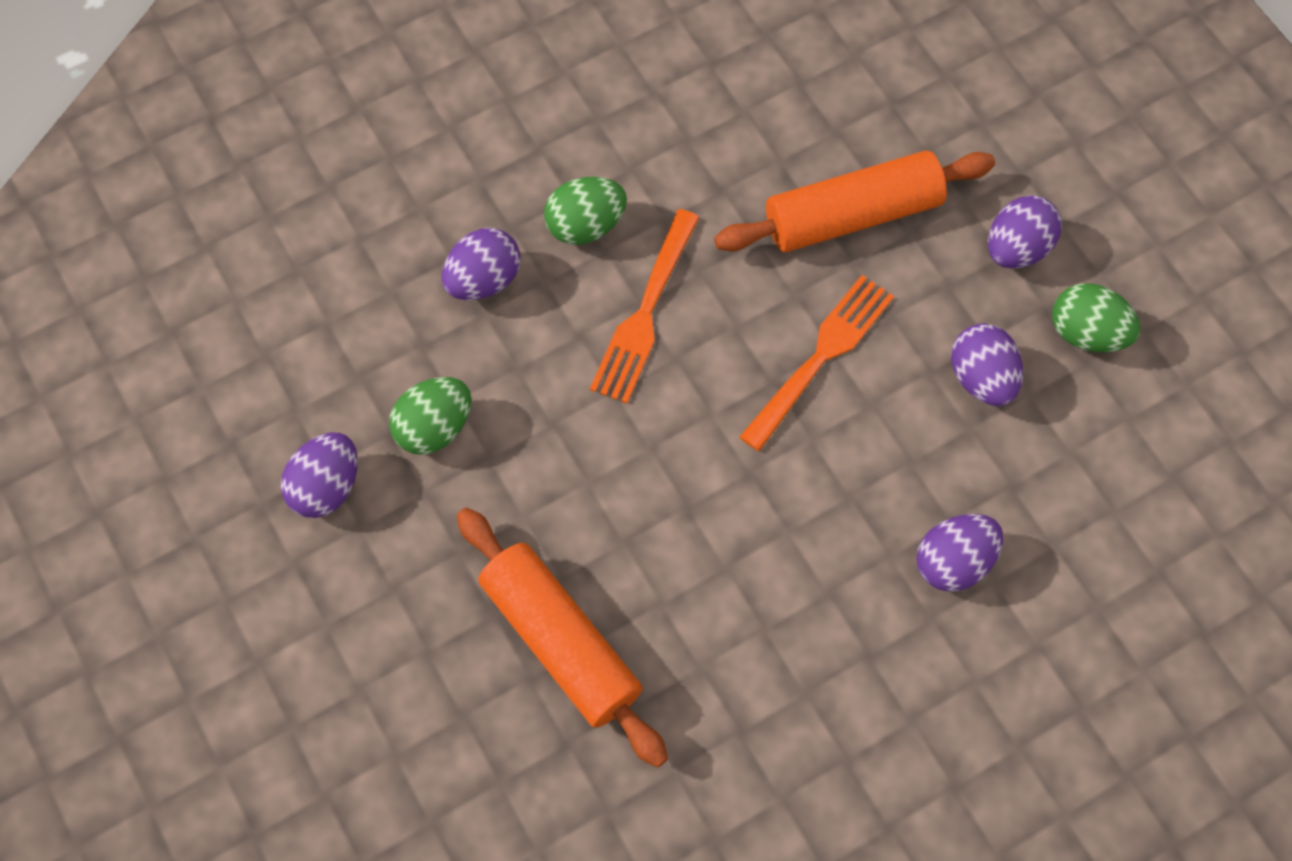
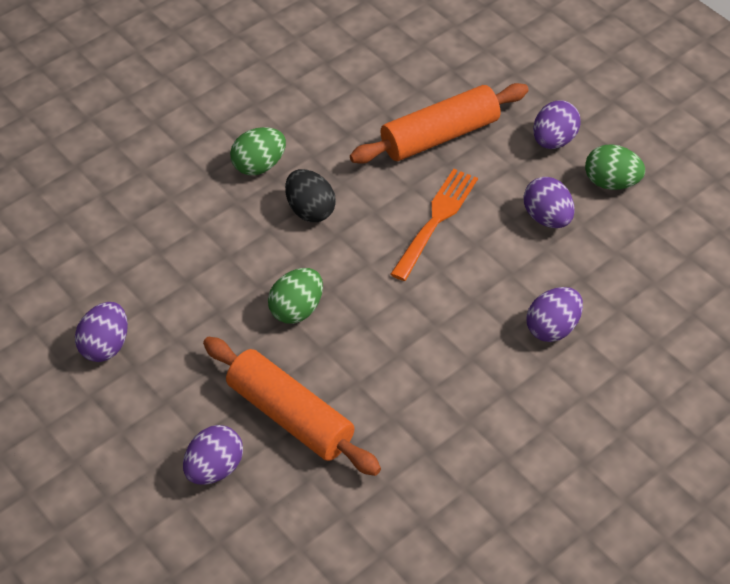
camera: 10 degrees left, 15 degrees down
(434, 427) = (176, 299): green egg -> green egg (296, 309)
(484, 280) = (194, 206): purple egg -> purple egg (214, 468)
(645, 311) = (310, 210): orange fork -> black egg

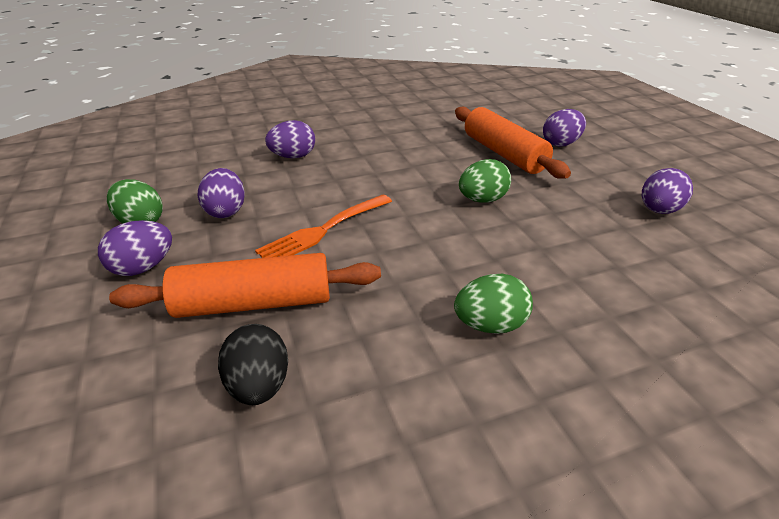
camera: 160 degrees left, 15 degrees down
(310, 210) = (443, 265): black egg -> black egg (259, 385)

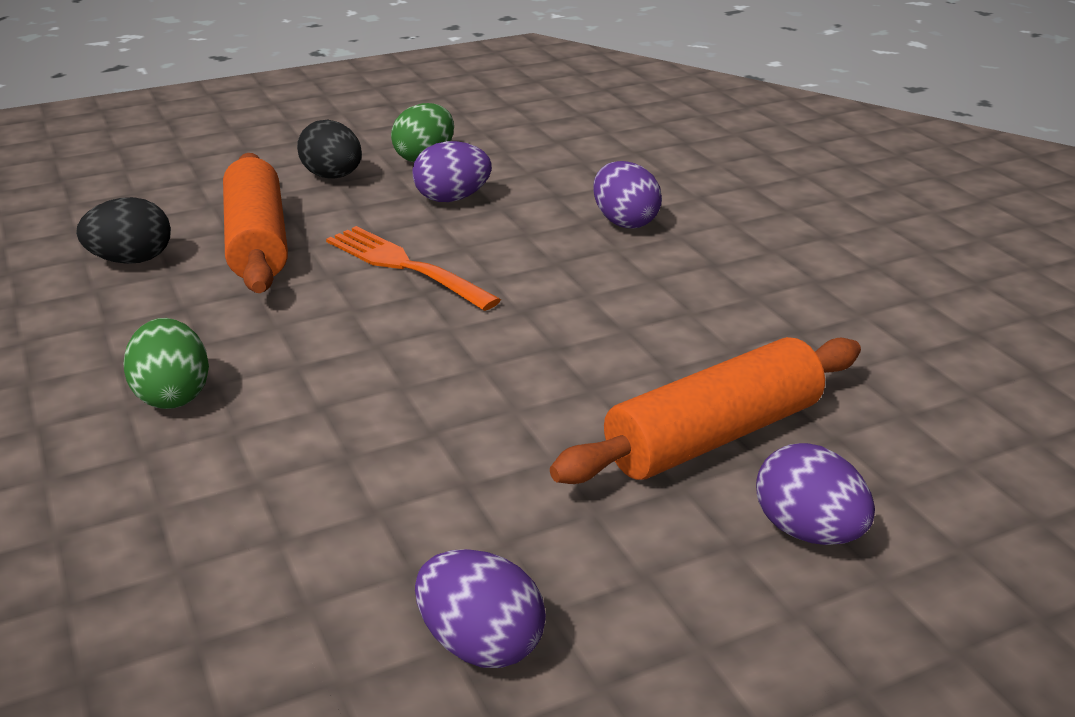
camera: 85 degrees right, 5 degrees down
(143, 267) = (333, 176): purple egg -> black egg
(482, 200) = (503, 400): green egg -> none

